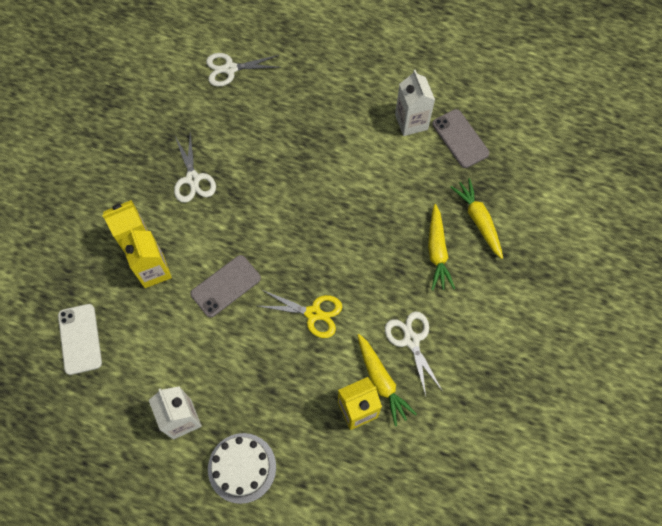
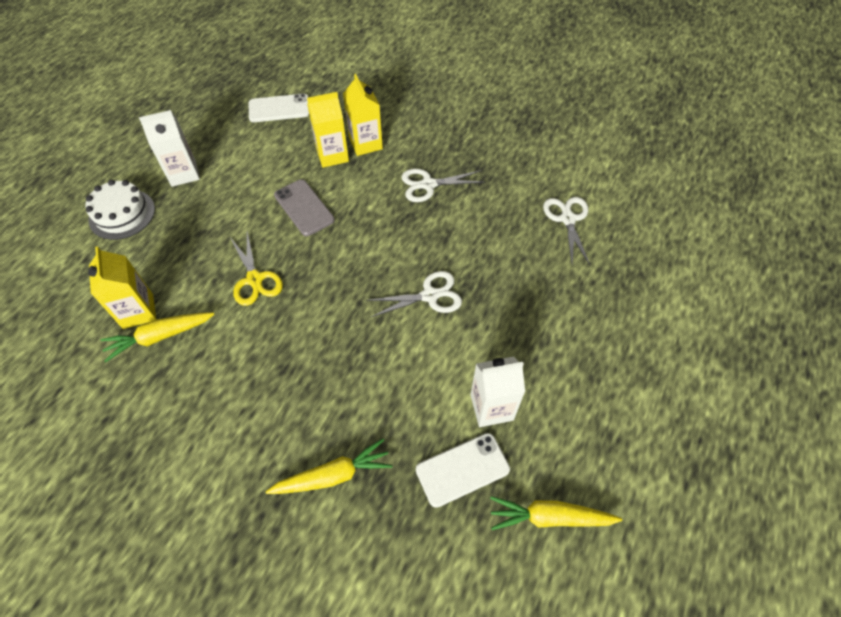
camera: 95 degrees right, 10 degrees down
(313, 313) = (255, 279): yellow scissors -> yellow scissors turned 45 degrees counterclockwise
(411, 340) = (196, 372): white scissors -> white scissors (430, 295)
(437, 251) = (299, 415): yellow carrot -> yellow carrot (550, 517)
(460, 139) = (462, 469): grey phone -> white phone

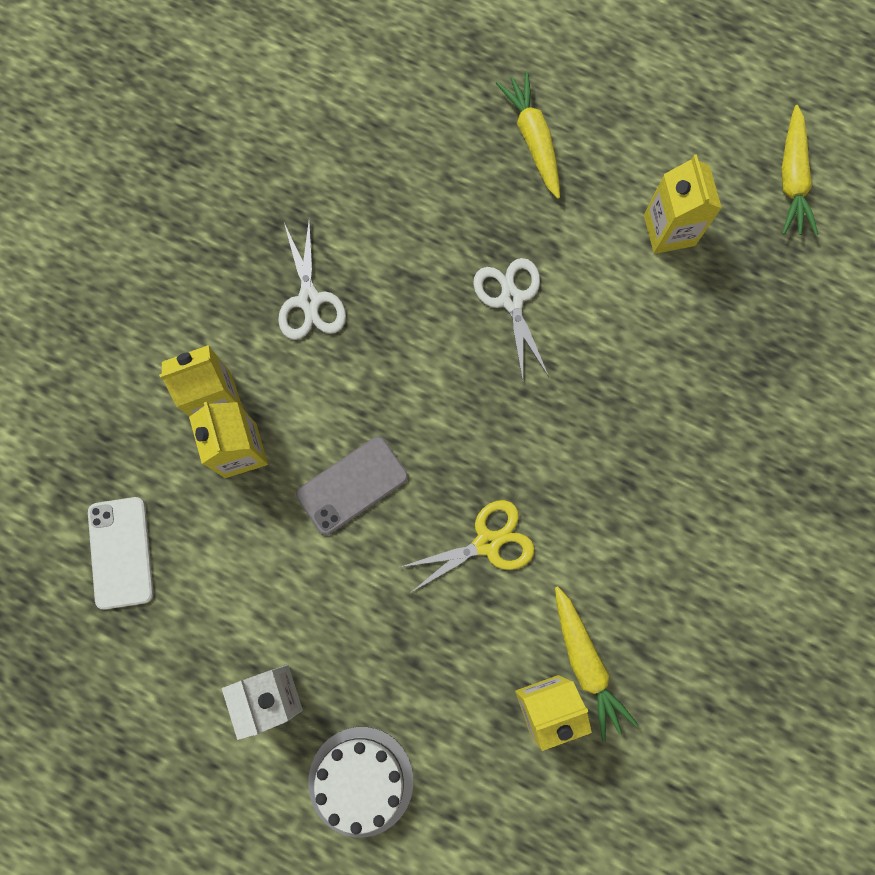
camera: 90 degrees left, 20 degrees up
(333, 475) = (763, 410): yellow carrot -> yellow carrot (533, 140)
(462, 469) = (746, 266): white phone -> none
(491, 407) = (669, 230): white carton -> yellow carton
(567, 219) = (380, 112): white scissors -> none

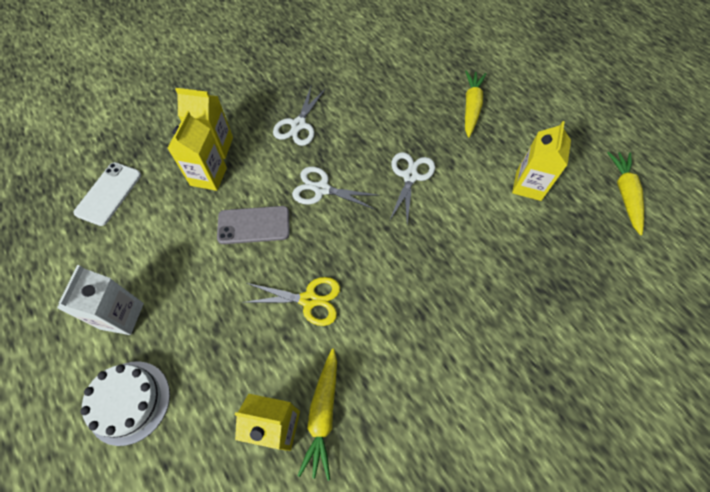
camera: 30 degrees right, 15 degrees down
(406, 384) = (321, 189): none -> white scissors
(792, 179) = (624, 194): yellow carrot -> yellow carrot turned 150 degrees clockwise

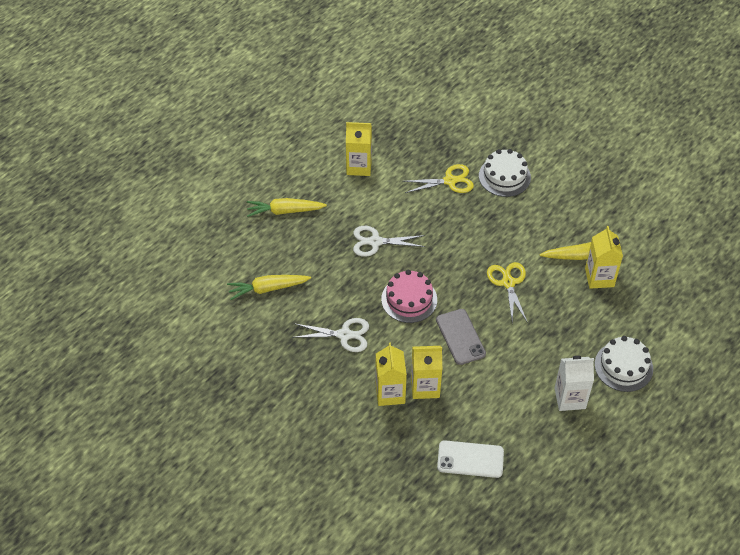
camera: 105 degrees left, 10 degrees down
(321, 189) = (409, 299): white scissors -> pink cake
(490, 353) = (504, 176): none -> white cake
(491, 279) = (450, 181): none -> yellow scissors
(624, 194) = (348, 111): yellow carrot -> yellow carrot (268, 289)

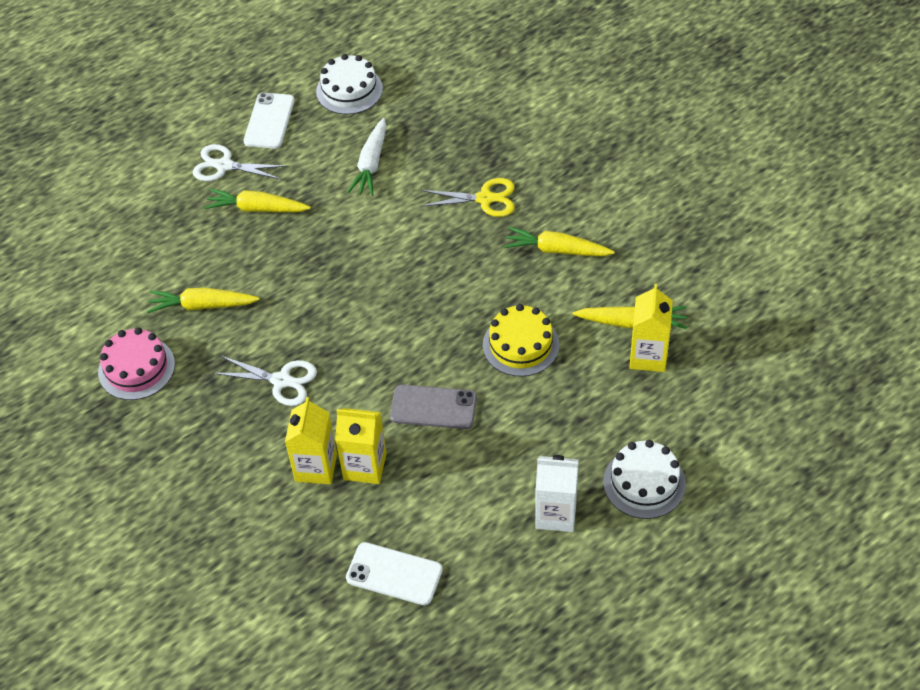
camera: 15 degrees right, 0 degrees up
(272, 144) = (269, 121): none -> white phone
(359, 166) = (371, 164): yellow carton -> white carrot
(375, 242) = (361, 265): white scissors -> white scissors (224, 166)
(409, 299) = (381, 347): pink cake -> pink cake (136, 368)
(460, 337) = (433, 407): grey phone -> grey phone turned 75 degrees counterclockwise
(504, 176) = (560, 202): white cake -> white cake (349, 90)
(508, 283) = (520, 345): yellow scissors -> yellow cake
(512, 211) = (557, 250): none -> yellow carrot

